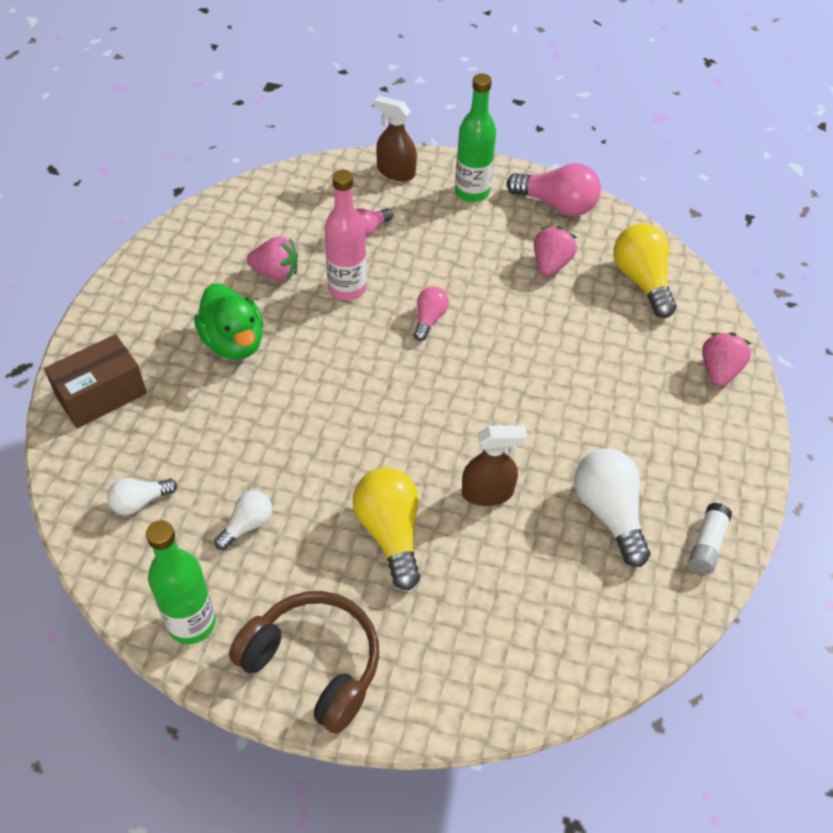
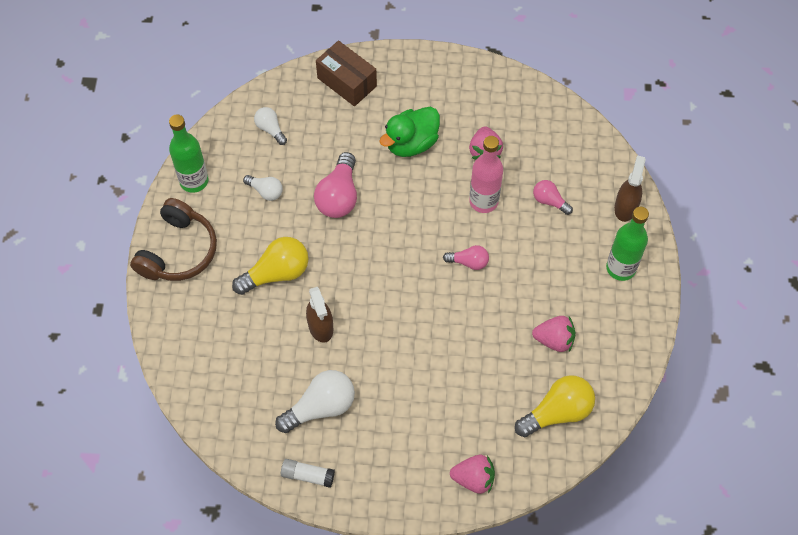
camera: 80 degrees right, 10 degrees up
(557, 205) = (628, 336): pink light bulb -> pink light bulb (339, 196)

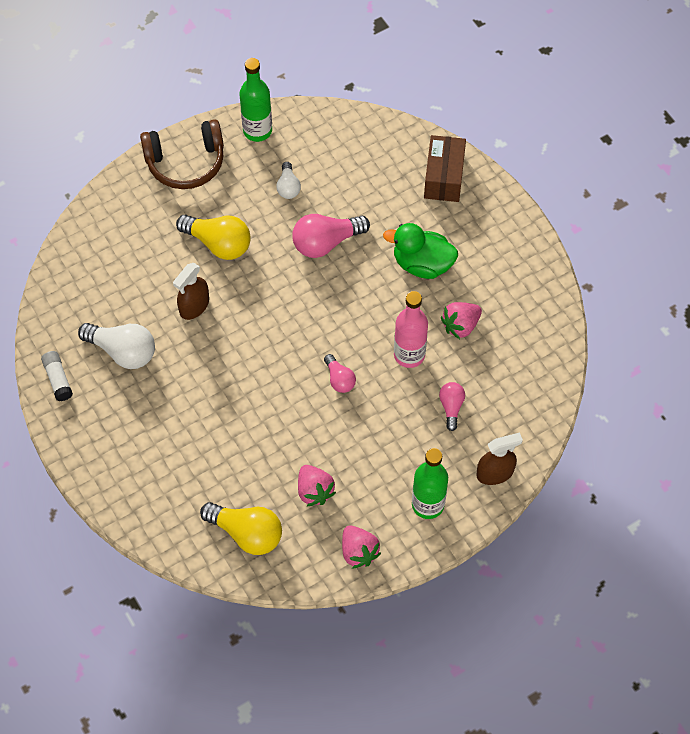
camera: 55 degrees right, 0 degrees up
(270, 129) = (350, 152): white light bulb -> none
(473, 479) = (140, 503): pink strawberry -> pink strawberry (358, 552)

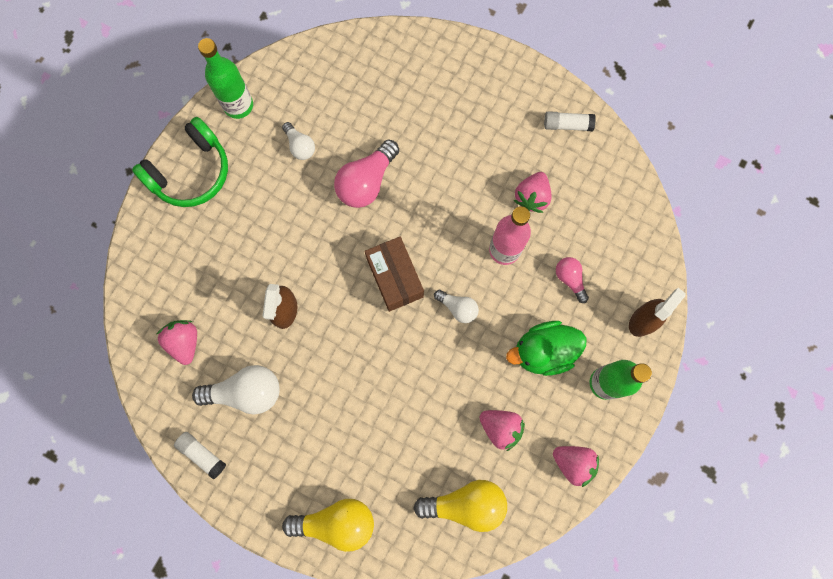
camera: 30 degrees left, 15 degrees up
(98, 288) = (184, 342): none -> pink strawberry
(186, 162) = (190, 172): brown headphones -> green headphones
(218, 244) = (270, 236): yellow light bulb -> yellow light bulb (336, 522)
(339, 379) = (458, 308): pink light bulb -> white light bulb
(422, 264) = (463, 156): green duck -> green duck (543, 351)
(444, 177) = (433, 63): brown box -> brown box (395, 278)
(530, 284) = (567, 125): none -> white glue stick

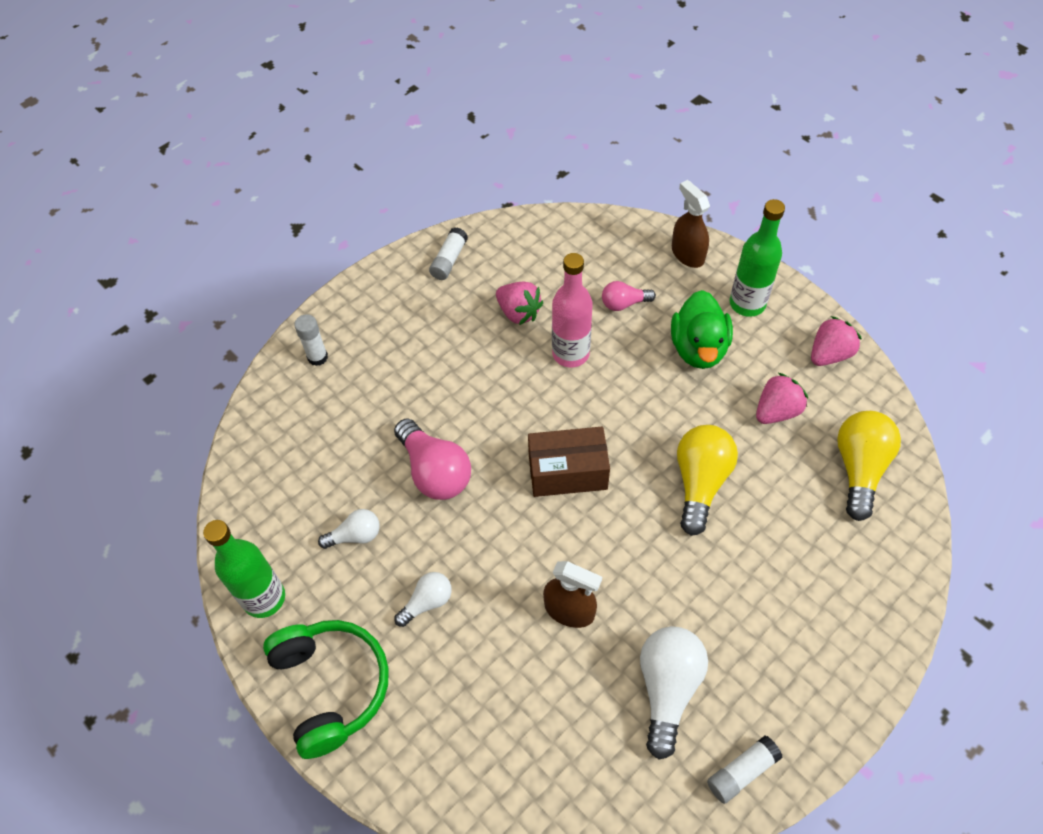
camera: 70 degrees left, 20 degrees down
(184, 342) = (575, 757): pink strawberry -> none
(336, 522) = (861, 617): yellow light bulb -> yellow light bulb (700, 482)
(439, 61) = (317, 357): none -> white glue stick
(458, 308) = (625, 416): white light bulb -> white light bulb (427, 602)

